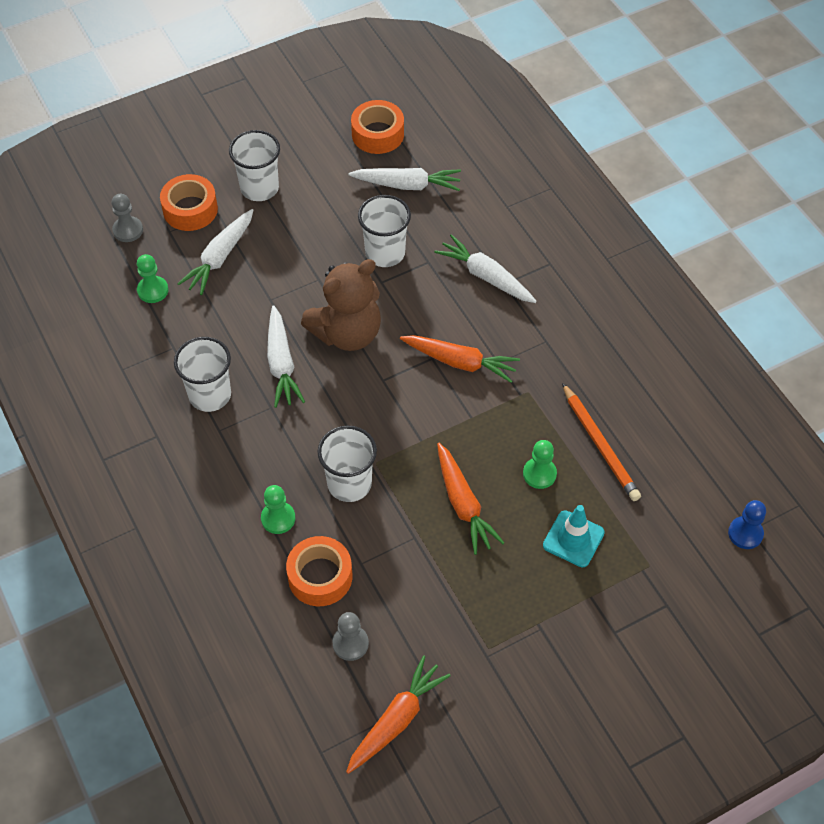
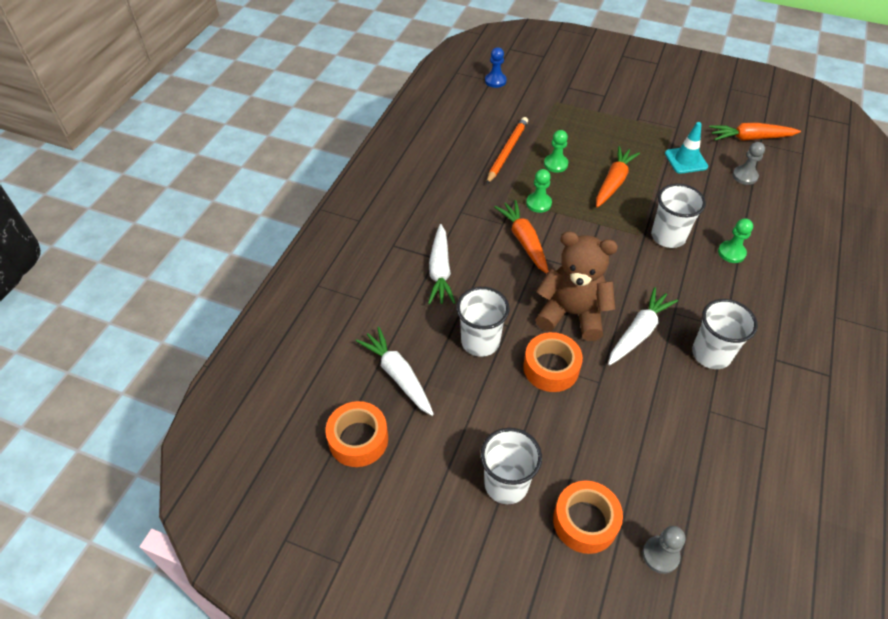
camera: 130 degrees left, 5 degrees down
(153, 290) = (686, 473): green pawn -> green pawn (538, 203)
(220, 257) = (604, 451): white carrot -> none
(320, 576) = (733, 211): orange tape -> orange tape (551, 368)
(573, 539) = (576, 132): turquoise traffic cone -> turquoise traffic cone (686, 160)

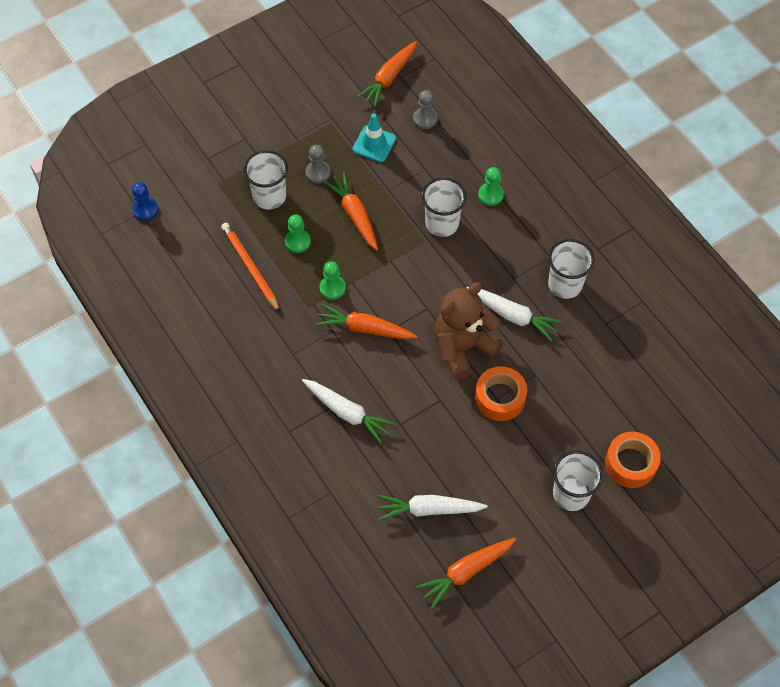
camera: 55 degrees left, 10 degrees up
(358, 439) = (466, 572): orange tape -> orange carrot
(480, 341) = (440, 430): white cup -> white cup (269, 196)
(638, 332) = (513, 316): white carrot -> white carrot turned 135 degrees clockwise
(660, 555) = (681, 436): grey pawn -> grey pawn (318, 173)

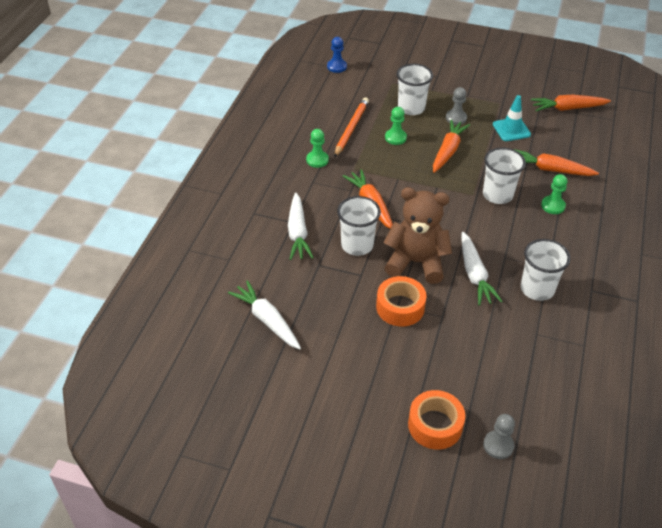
camera: 50 degrees right, 15 degrees down
(332, 288) = (382, 172): green pawn -> green pawn (317, 160)
(425, 119) = (563, 141): grey pawn -> grey pawn (498, 445)
(466, 572) = (236, 373): orange carrot -> orange carrot (550, 170)
(571, 494) = (367, 400): white cup -> white cup (357, 245)

